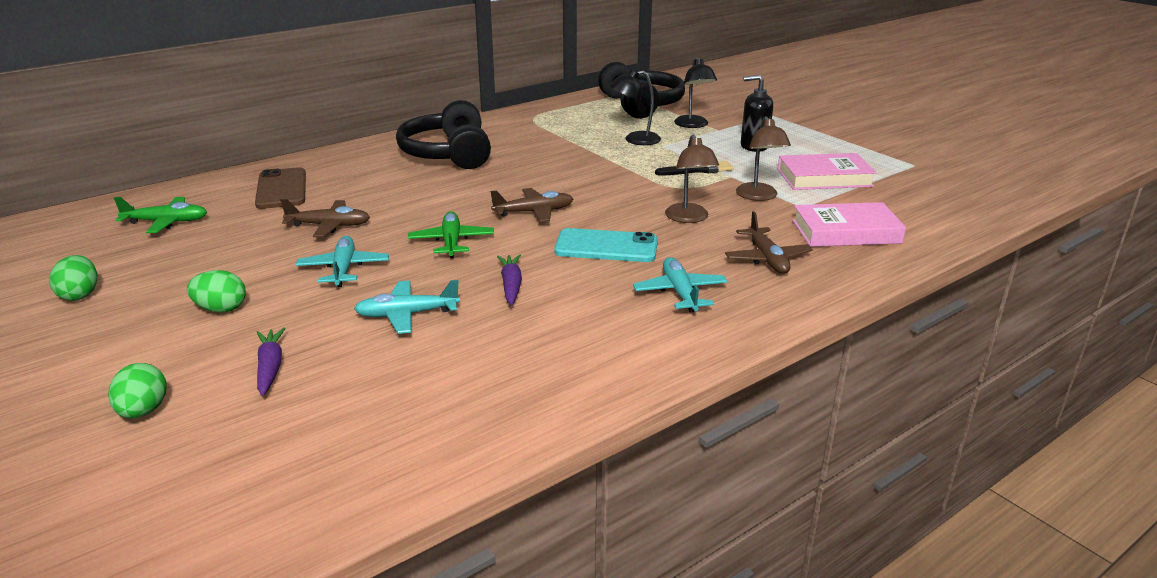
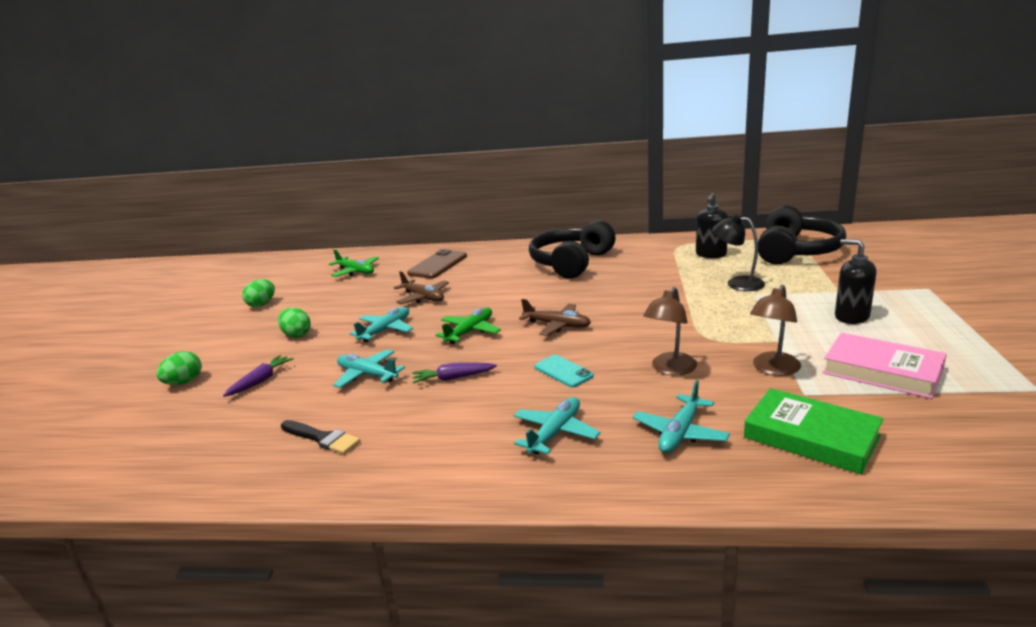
camera: 45 degrees right, 5 degrees down
(511, 285) = (453, 378): purple carrot -> purple carrot turned 135 degrees counterclockwise
(574, 120) = (711, 254): none -> black soap dispenser
(606, 247) = (563, 371): turquoise phone -> turquoise phone, size x0.64
(693, 125) = (818, 281): black lamp -> none
(698, 170) = (752, 326): black brush -> black brush (322, 438)
(767, 259) = (680, 433): brown plane -> turquoise plane
(846, 232) = (811, 437): pink book -> green book

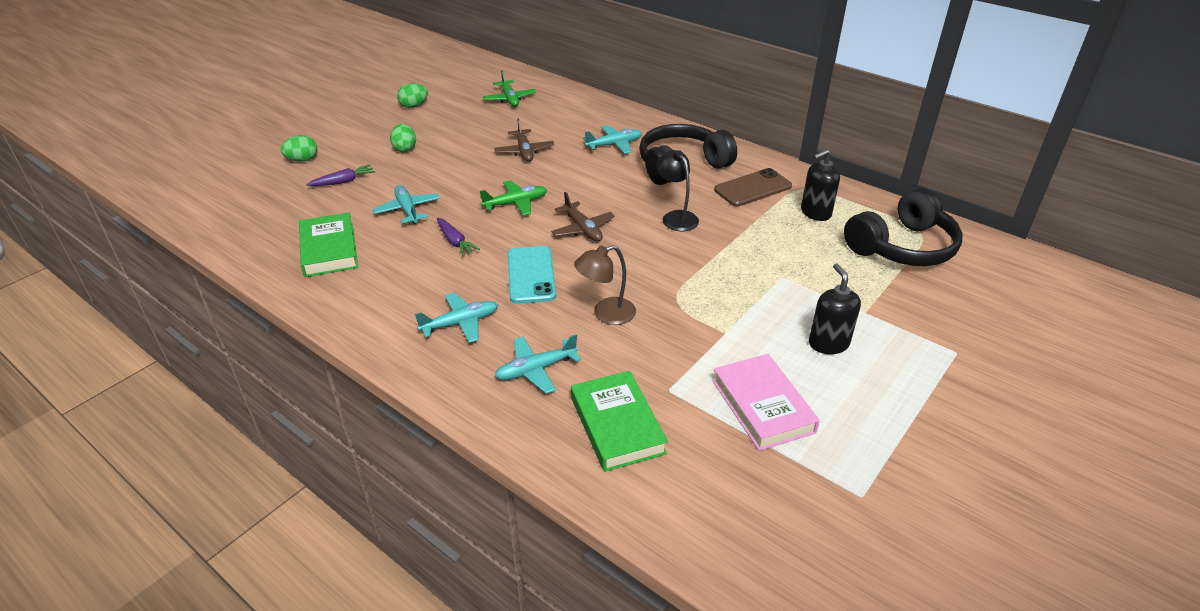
camera: 30 degrees right, 15 degrees up
(322, 438) = (329, 249): black brush -> green book
(386, 330) = (463, 173): turquoise plane -> turquoise plane (614, 145)
(438, 265) = (576, 119): brown phone -> brown phone (753, 188)
(453, 378) = (455, 242): purple carrot -> purple carrot turned 150 degrees counterclockwise
(563, 371) = (531, 275): turquoise phone -> turquoise phone, size x1.57
(737, 283) = (787, 257): black lamp -> black lamp (676, 217)
(773, 369) = (680, 356): brown lamp -> none

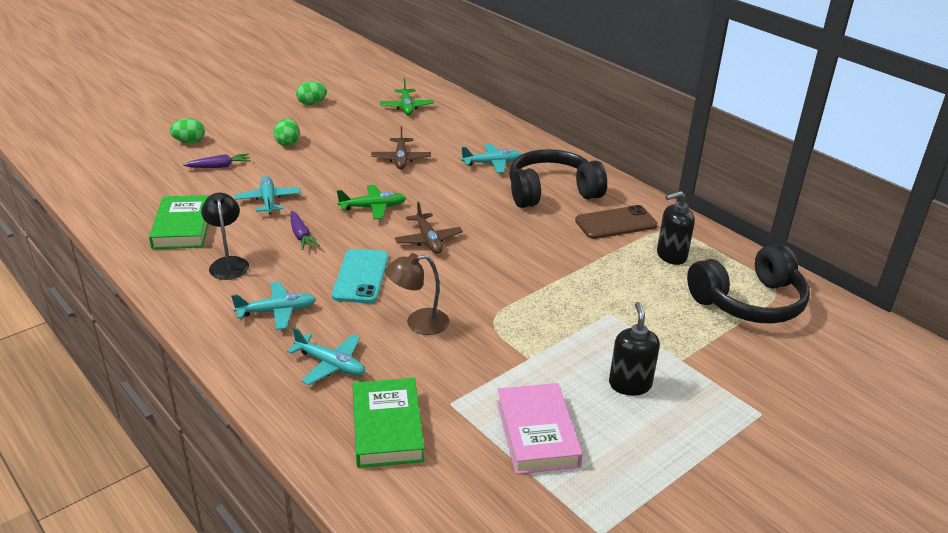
camera: 10 degrees right, 5 degrees down
(536, 370) = (330, 364): turquoise plane -> turquoise plane turned 135 degrees counterclockwise
(676, 217) = (525, 241): black lamp -> black lamp (228, 263)

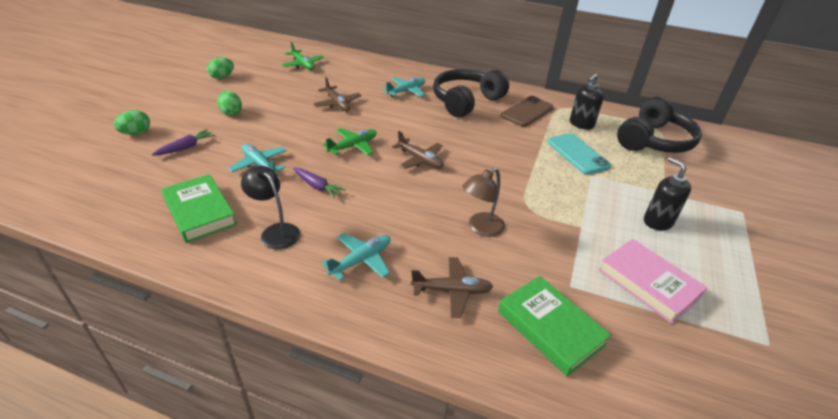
camera: 30 degrees left, 5 degrees up
(330, 364) = (452, 291): turquoise plane -> brown plane
(361, 276) = (399, 205): turquoise phone -> turquoise phone (577, 154)

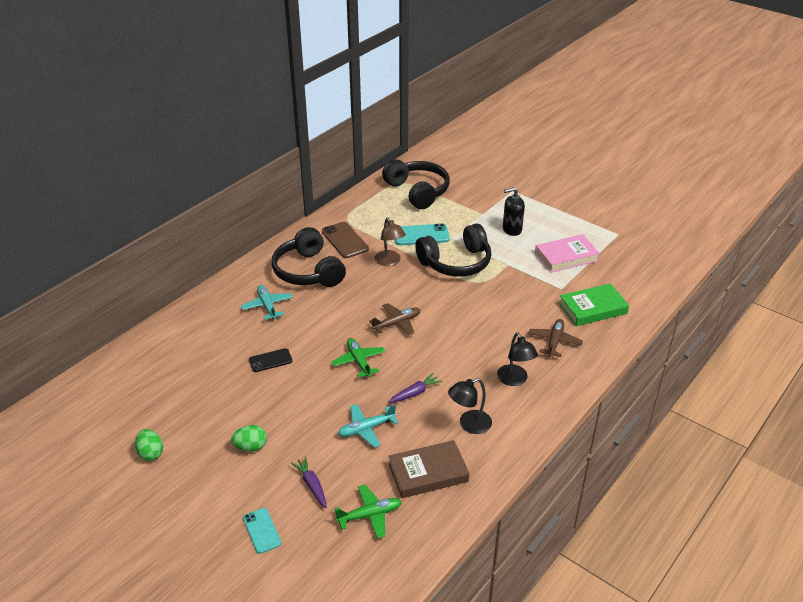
camera: 70 degrees left, 0 degrees up
(136, 133) = (262, 530): green egg -> turquoise phone
(200, 212) = (428, 473): green book -> brown book
(303, 65) = (156, 377): green plane -> green plane (370, 515)
(337, 104) = (270, 360): brown plane -> black phone
(361, 260) = (515, 380): turquoise plane -> black lamp
(480, 228) = (496, 312): brown lamp -> brown lamp (389, 262)
(550, 185) = (456, 263): none -> black headphones
(581, 124) = (378, 218): black soap dispenser -> none

